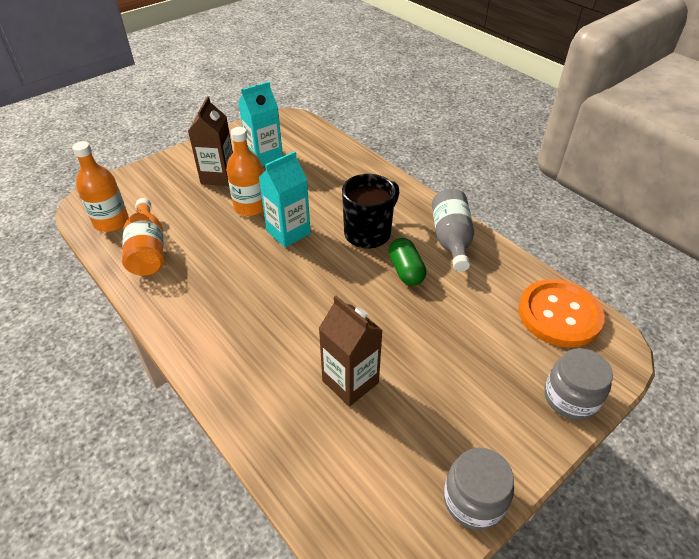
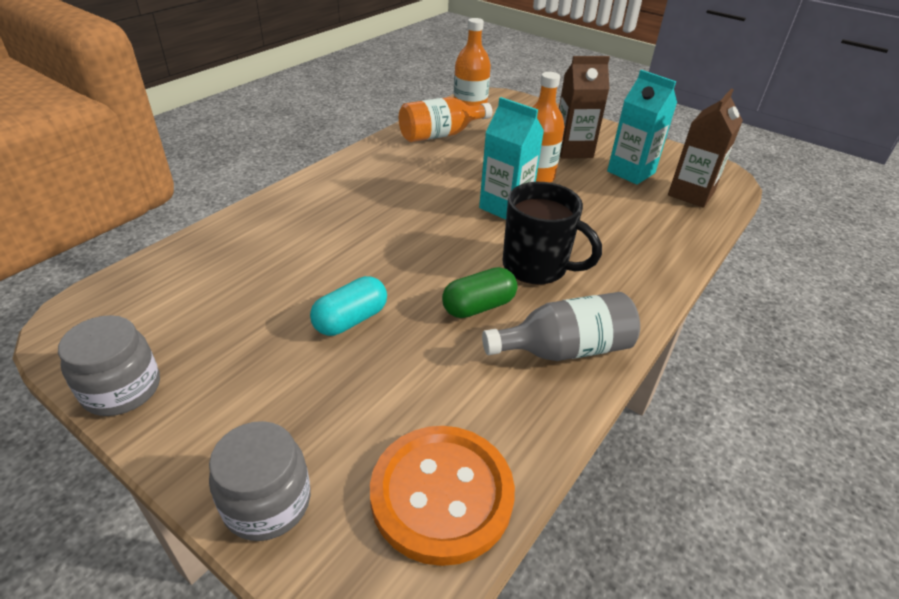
camera: 75 degrees right, 5 degrees down
(350, 382) = (289, 277): brown carton -> brown carton (691, 194)
(410, 343) = (351, 320): none -> turquoise capsule

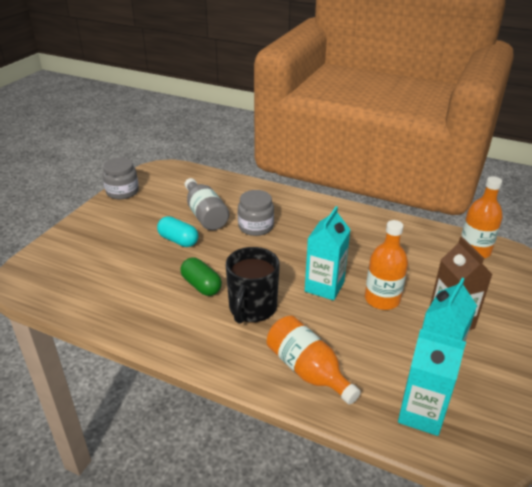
camera: 80 degrees right, 5 degrees down
(267, 502) = (62, 241): grey jar -> grey jar (255, 227)
(440, 135) = (416, 241): orange bottle -> orange bottle (307, 370)
(441, 494) = (62, 289): orange button -> none
(565, 349) = (168, 327): grey bottle -> grey bottle (205, 215)
(691, 194) = (421, 414): brown carton -> turquoise carton

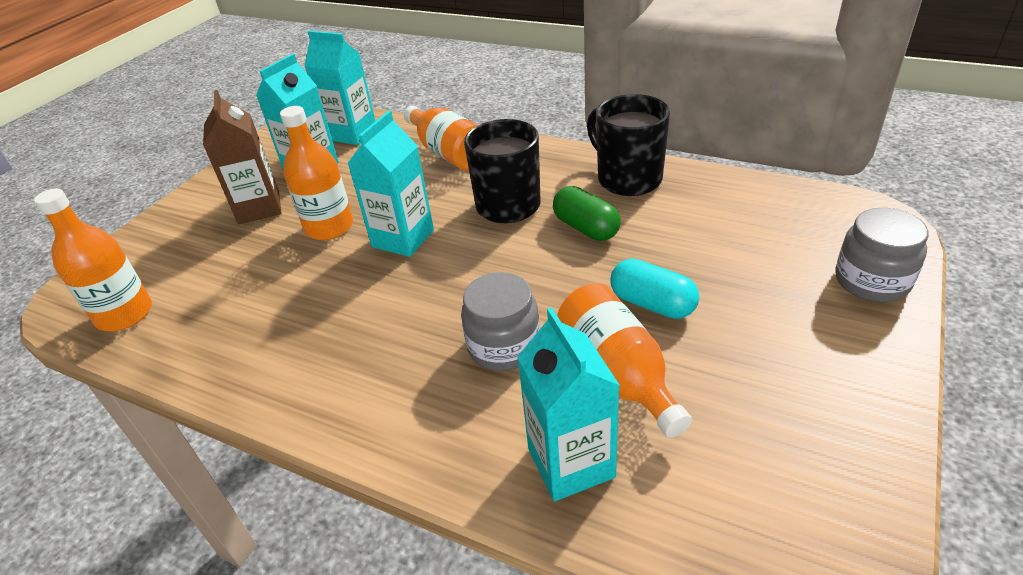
camera: 175 degrees left, 5 degrees up
(122, 192) = (869, 448): grey jar -> grey jar (871, 281)
(159, 325) = (627, 179): none -> black mug
(205, 215) = (617, 373): grey bottle -> orange bottle
(230, 192) = (571, 463): none -> turquoise carton

